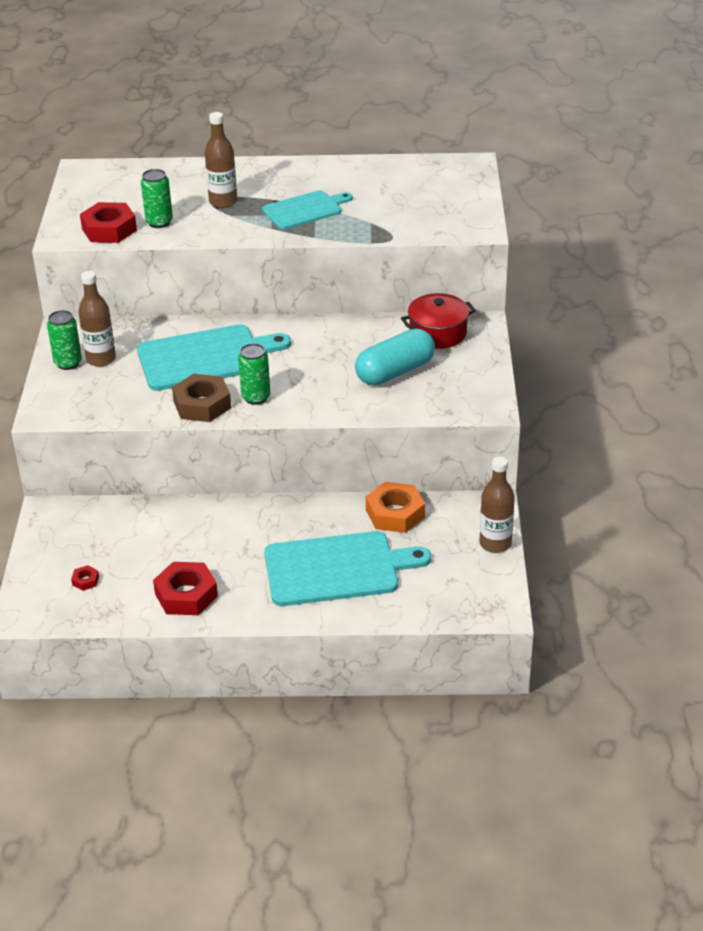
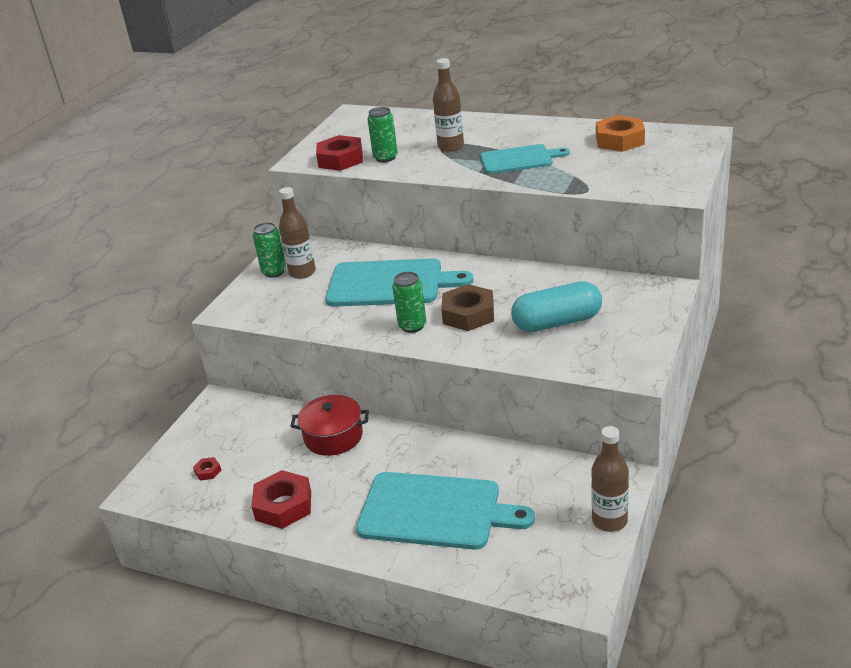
camera: 25 degrees right, 5 degrees down
(202, 404) = (361, 325): brown nut -> brown nut (468, 314)
(395, 513) = (521, 466): orange nut -> orange nut (619, 140)
(438, 333) = (619, 292): red pot -> red pot (333, 436)

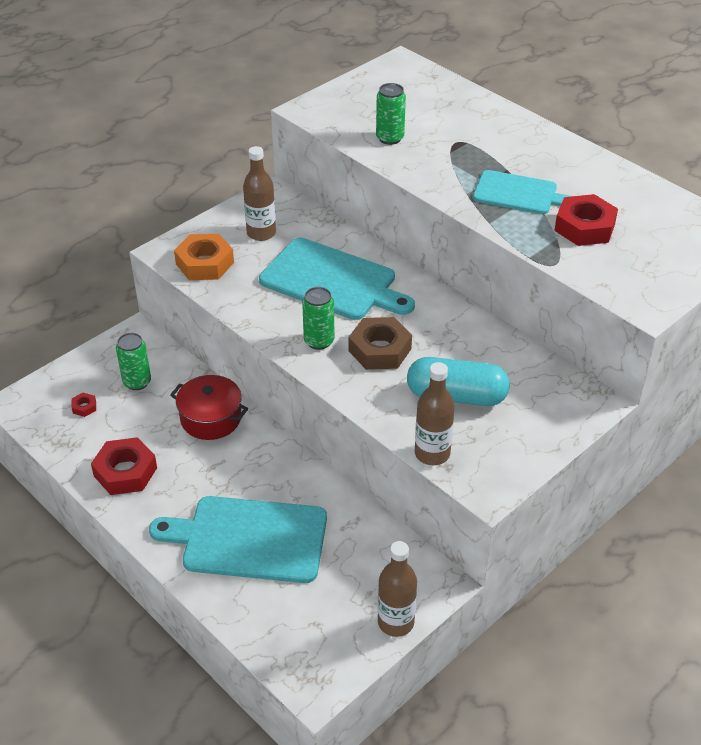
camera: 20 degrees right, 10 degrees up
(274, 272) = (236, 222): green can -> green can (137, 382)
(340, 159) = (346, 123): red nut -> red nut (584, 227)
(435, 511) = (249, 539): turquoise cutting board -> turquoise cutting board turned 150 degrees clockwise
(450, 146) = (464, 148): brown bottle -> brown bottle (432, 454)
(619, 140) = (642, 208): orange nut -> orange nut (205, 263)

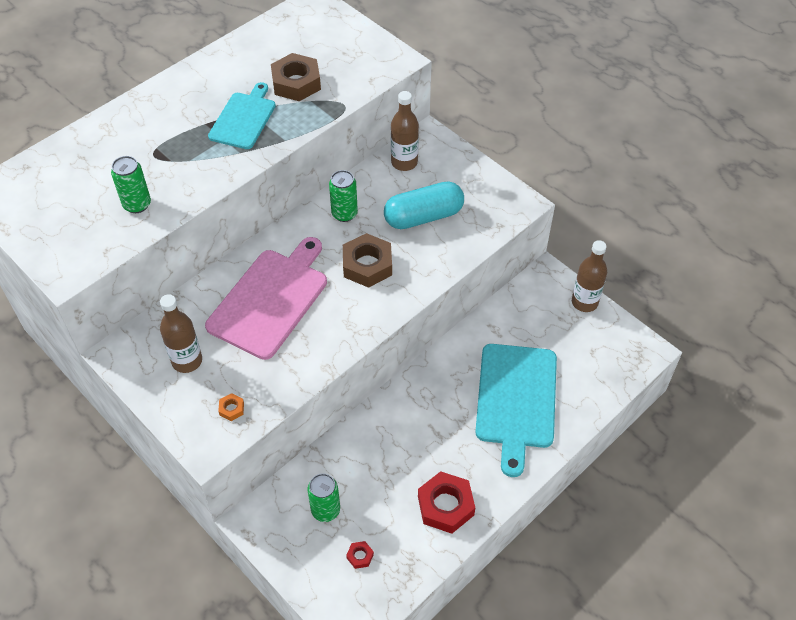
camera: 90 degrees left, 10 degrees up
(205, 263) = (231, 409): orange nut -> orange nut, size x0.45
(211, 418) = (377, 439): red pot -> none
(319, 341) = (355, 309): green can -> green can (344, 214)
(332, 281) = (271, 300): turquoise cutting board -> pink cutting board
(432, 454) = (487, 234): brown bottle -> brown bottle (404, 162)
(456, 396) = (423, 216): turquoise capsule -> turquoise capsule turned 60 degrees clockwise
(584, 227) = (296, 83): red nut -> brown nut

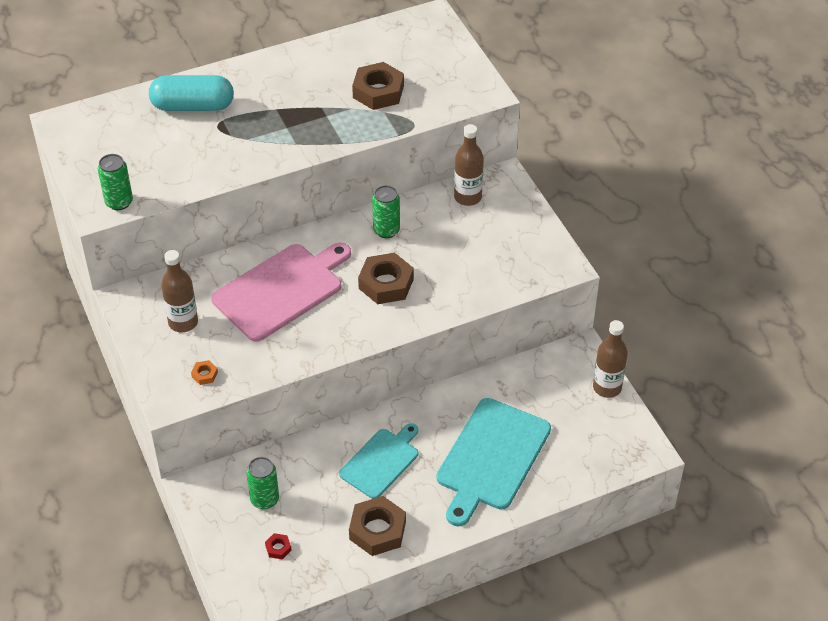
camera: 20 degrees right, 5 degrees down
(137, 204) = (184, 167): green can -> green can (119, 202)
(244, 118) = (314, 113): turquoise cutting board -> turquoise cutting board (381, 461)
(423, 216) = (462, 253): turquoise capsule -> turquoise capsule (193, 106)
(445, 505) = (377, 530): red nut -> brown nut

